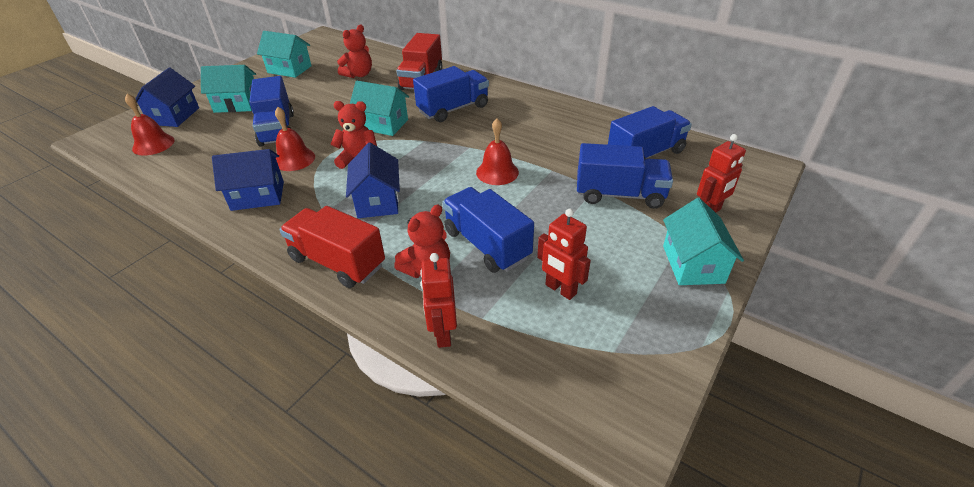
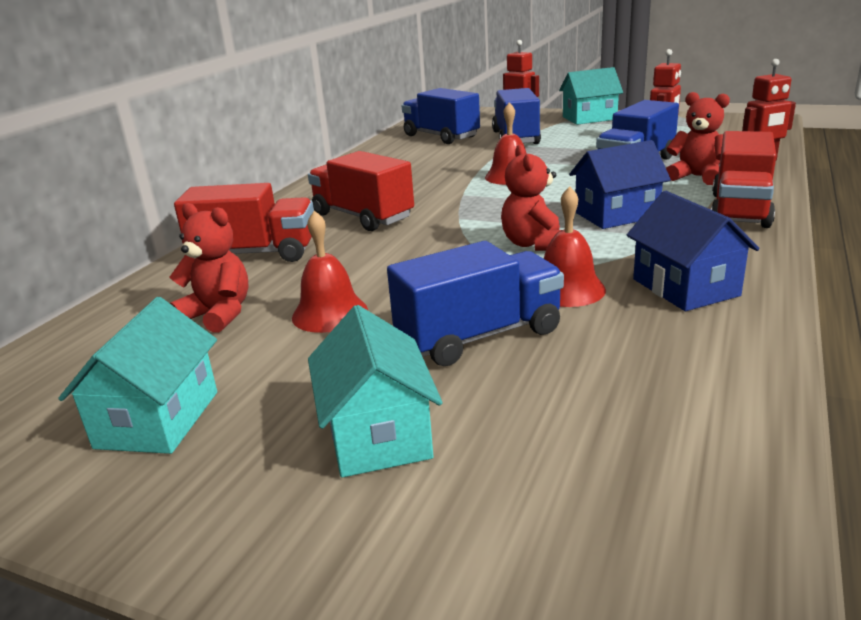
camera: 100 degrees left, 15 degrees down
(153, 144) = (641, 496): red bell -> red bell (330, 313)
(174, 116) = (477, 536): blue house -> none
(383, 124) = (423, 250): turquoise house -> none
(453, 109) = (363, 216): blue truck -> red truck

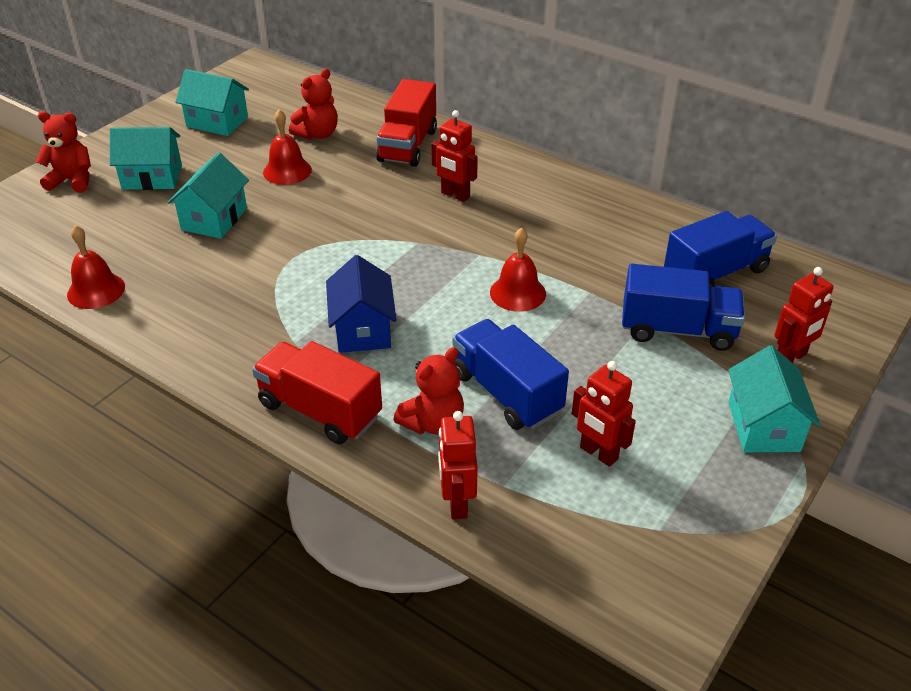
camera: 100 degrees right, 15 degrees up
(363, 216) = (455, 195): red truck -> red robot
(479, 336) = (214, 219): blue truck -> turquoise house
(534, 244) = (332, 268): red teddy bear -> red teddy bear (72, 181)
(567, 289) = (245, 265): red bell -> red bell (96, 290)
(685, 287) = (204, 317): blue house -> none

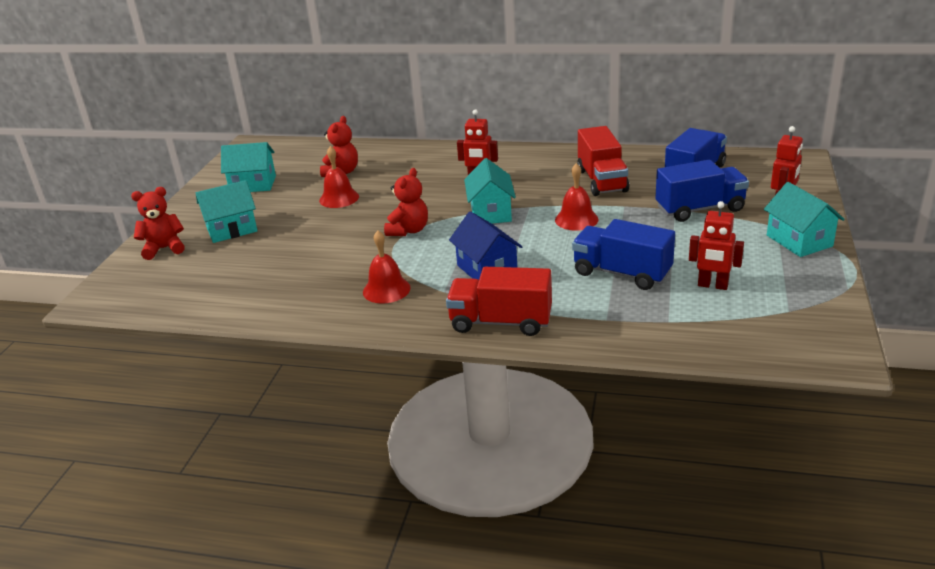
camera: 20 degrees left, 10 degrees down
(96, 290) = (253, 307): red bell -> red bell (386, 289)
(214, 219) = (309, 240): turquoise house -> turquoise house (491, 212)
(407, 145) = (417, 162): red truck -> red truck (601, 181)
(433, 423) = (588, 304): red teddy bear -> red teddy bear (408, 230)
(457, 503) = (647, 340): red robot -> none

